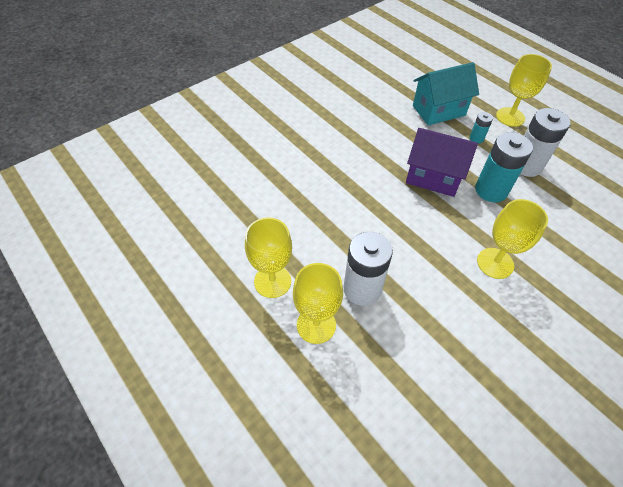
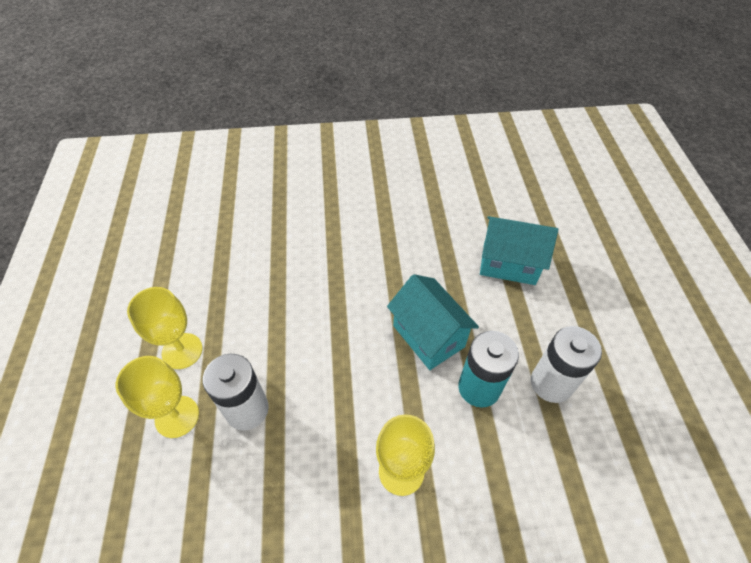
camera: 35 degrees right, 0 degrees up
(433, 177) = (428, 336): purple house -> turquoise house
(476, 138) = (521, 318): turquoise battery -> none
(510, 117) = (590, 314): yellow goblet -> none

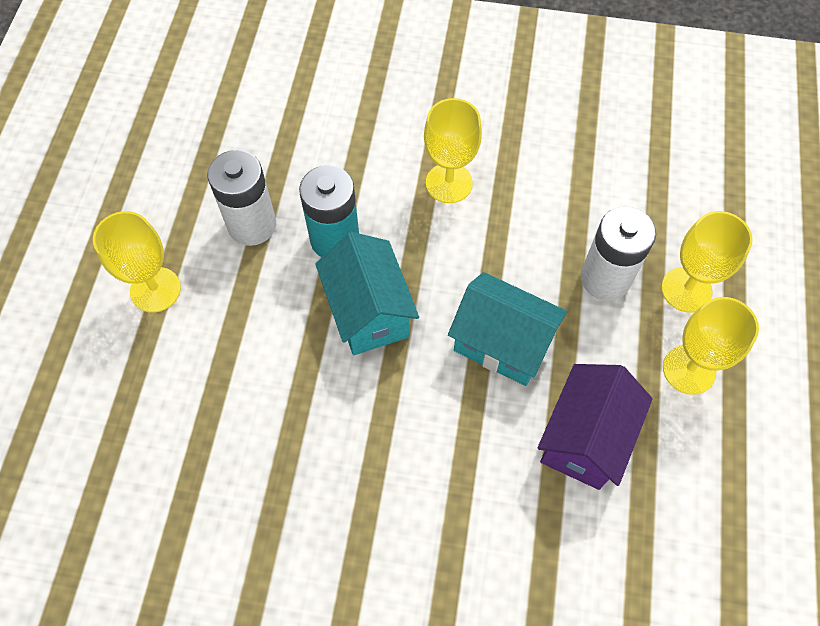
camera: 165 degrees left, 10 degrees up
(259, 290) = (584, 439): none -> purple house
(509, 264) = (211, 390): turquoise house -> turquoise house (502, 344)
(588, 315) = (155, 290): none -> yellow goblet

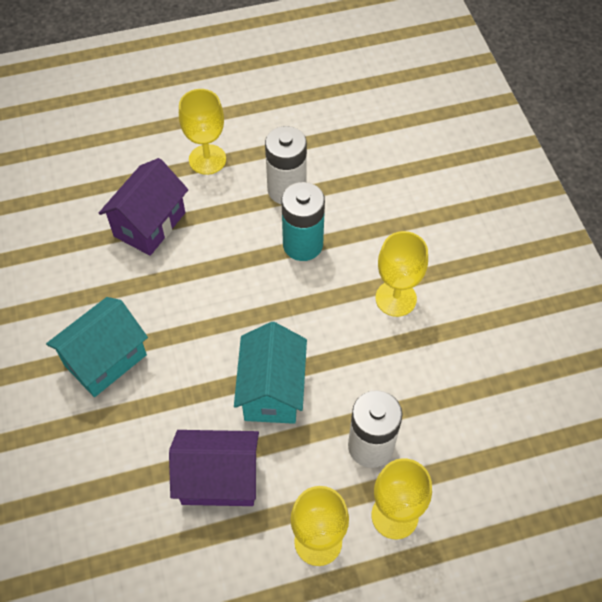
camera: 65 degrees right, 5 degrees down
(211, 390) = (149, 224): none -> purple house
(368, 312) = (254, 291): turquoise house -> turquoise house (105, 360)

